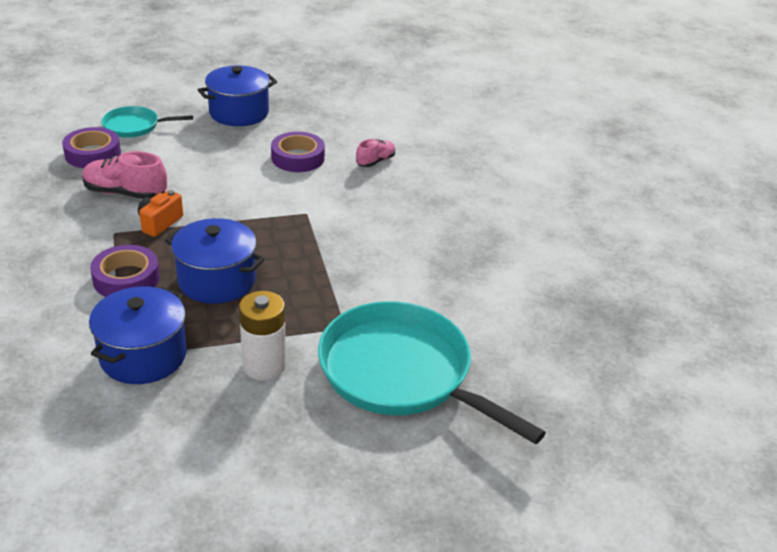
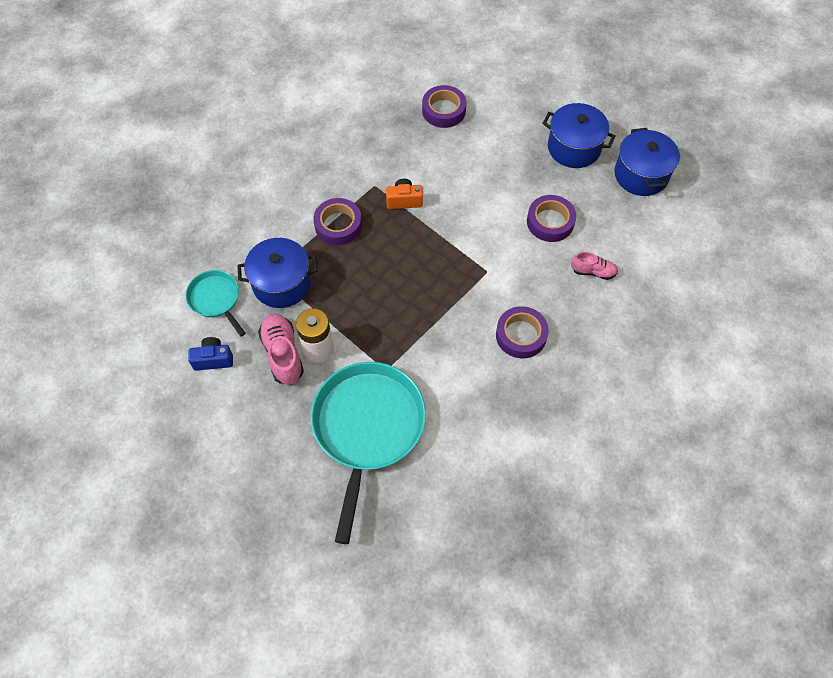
camera: 60 degrees right, 25 degrees up
(125, 193) = (418, 160): pink shoe -> pink shoe (283, 354)
(134, 126) = (496, 105): turquoise pan -> turquoise pan (215, 299)
(175, 466) = (213, 359): none -> blue camera
(217, 280) = (374, 271): blue pot -> blue pot (641, 175)
(397, 226) = (521, 335): none -> purple tape

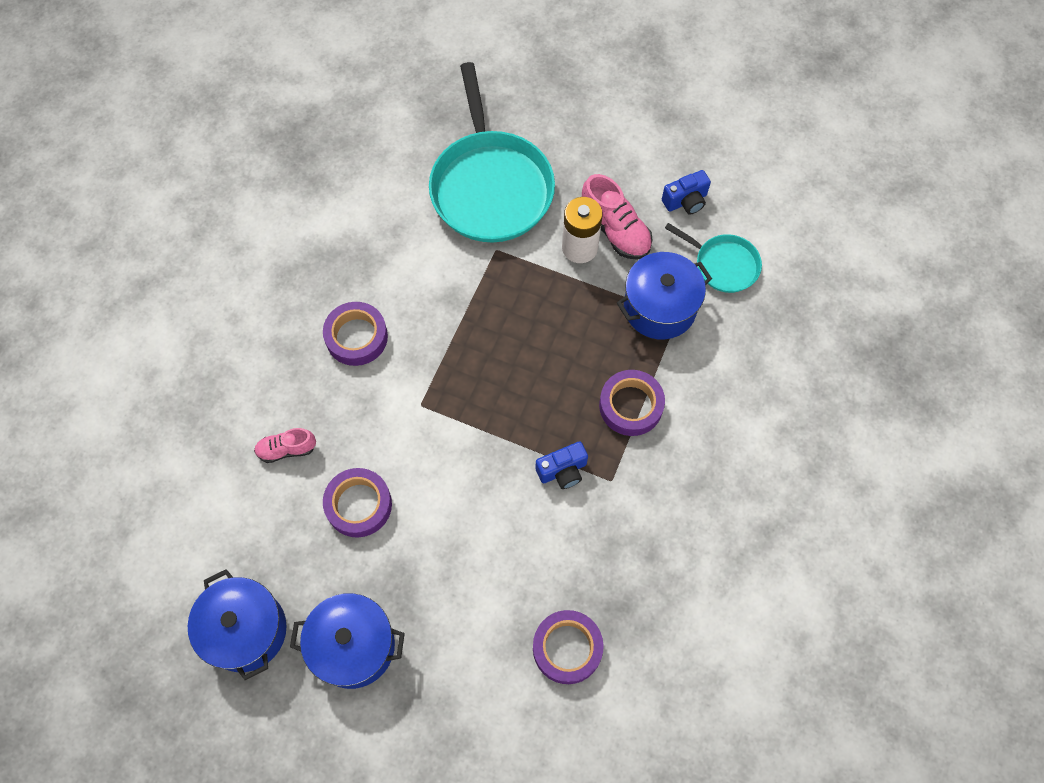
camera: 160 degrees right, 5 degrees up
(404, 200) = (562, 471): orange camera -> blue camera

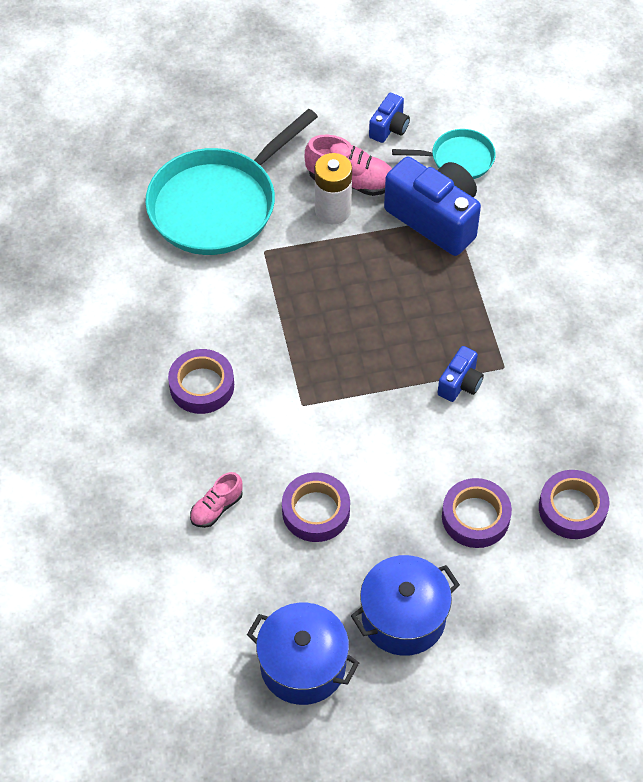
camera: 35 degrees left, 10 degrees down
(490, 187) = (217, 205): turquoise pan -> turquoise pan turned 90 degrees clockwise
(631, 406) = (473, 304): purple tape -> purple tape (475, 517)
(659, 307) = (435, 219): blue pot -> blue camera

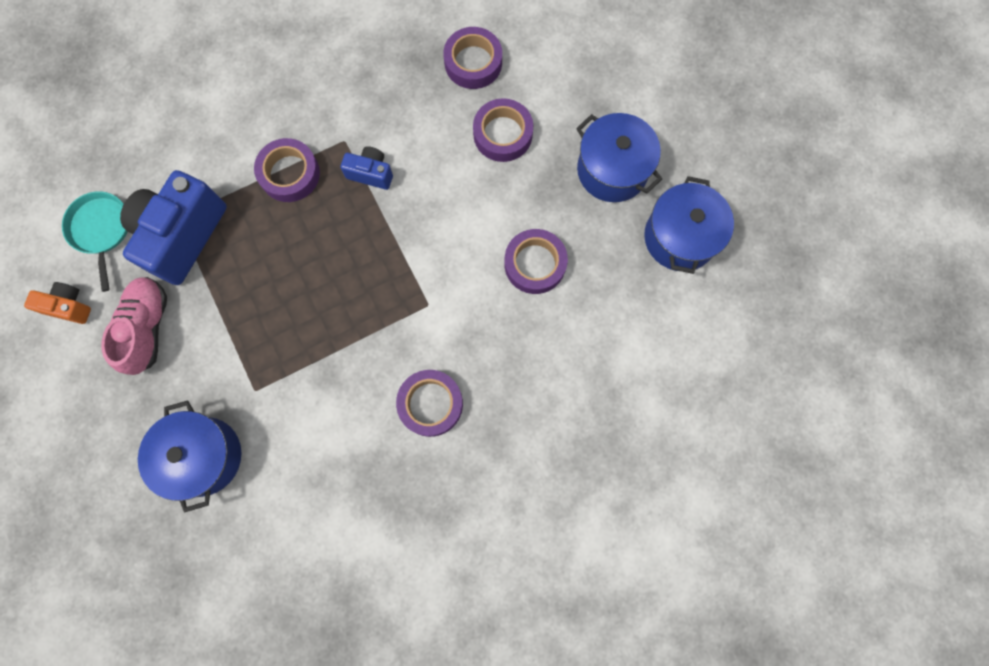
camera: 105 degrees left, 20 degrees up
(216, 508) = (556, 351): pink shoe -> none
(217, 205) = (203, 456): turquoise pan -> blue pot
(332, 210) = (190, 336): white battery -> none
(389, 128) = (69, 306): blue camera -> orange camera
(478, 314) = (289, 174): none -> purple tape

